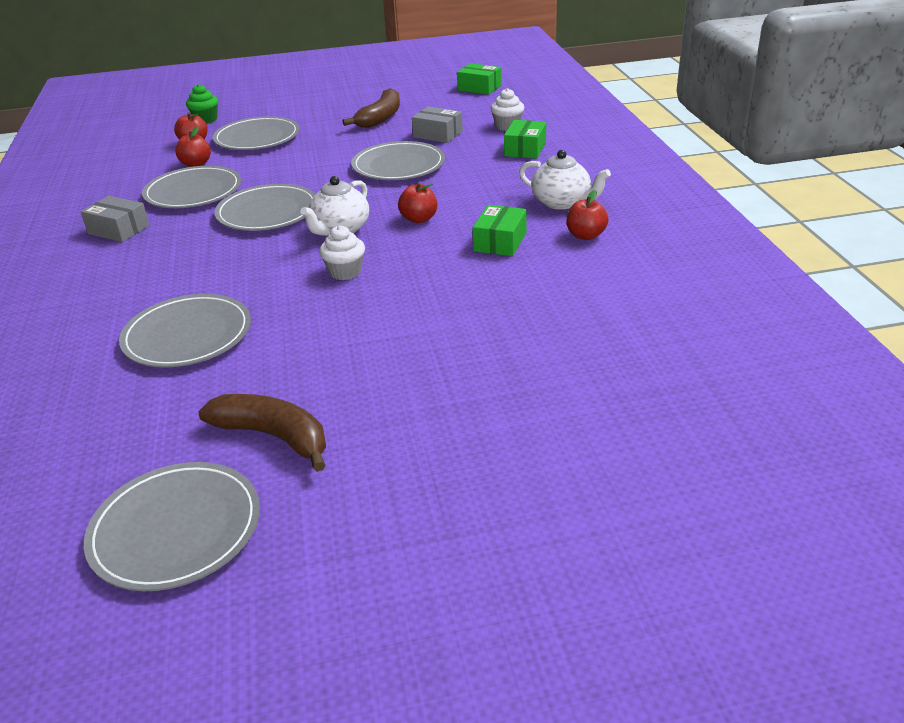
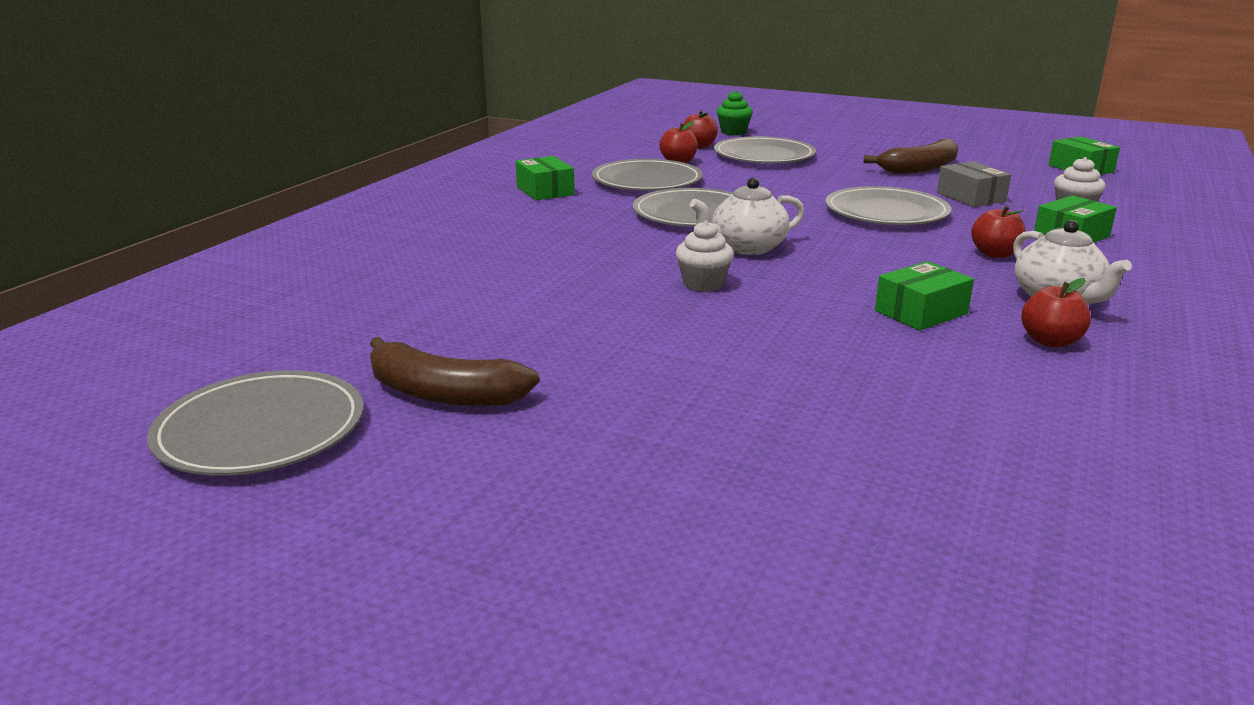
camera: 35 degrees right, 10 degrees down
(119, 229) = (545, 191): grey box -> green box
(187, 335) = (488, 285): grey plate -> none
(274, 436) = (443, 394): brown banana -> brown banana turned 135 degrees clockwise
(419, 219) = (847, 263): red apple -> red apple (995, 254)

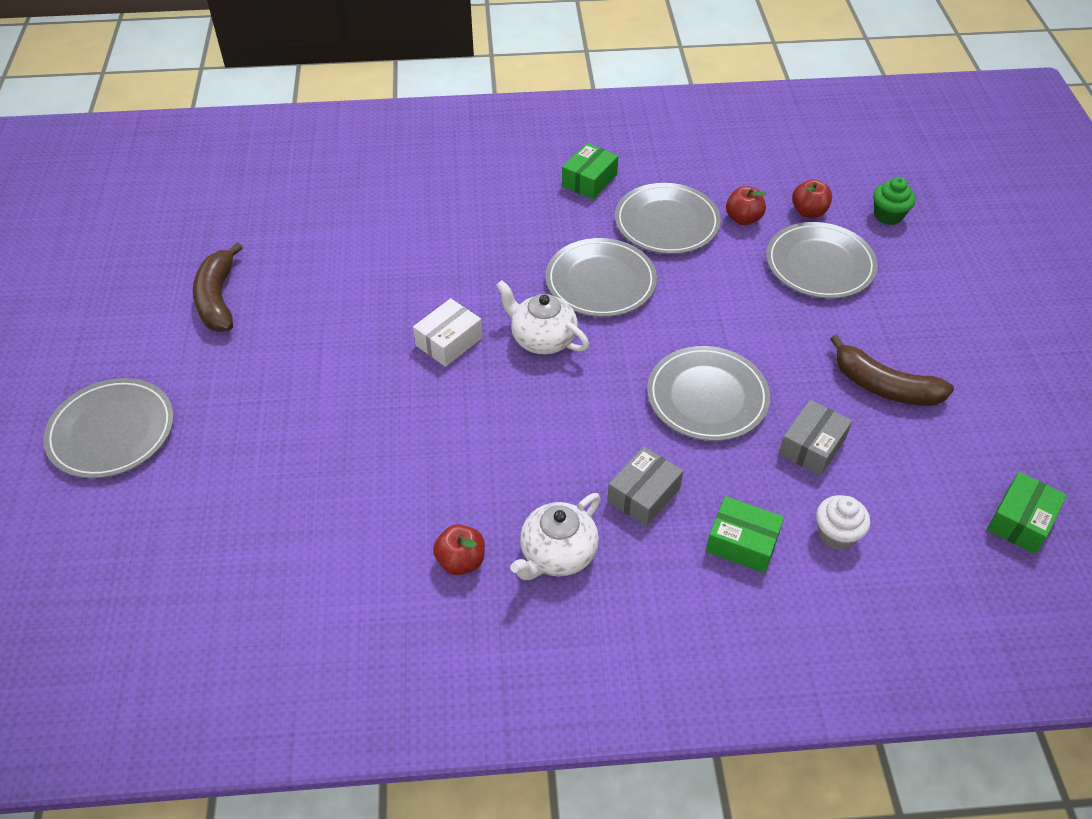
camera: 60 degrees right, 25 degrees up
(261, 430) = (149, 257): grey plate -> grey plate (112, 431)
(703, 284) = (449, 341): white cupcake -> white box
(921, 312) = (471, 474): green box -> none
(995, 254) = (644, 495): red apple -> grey box

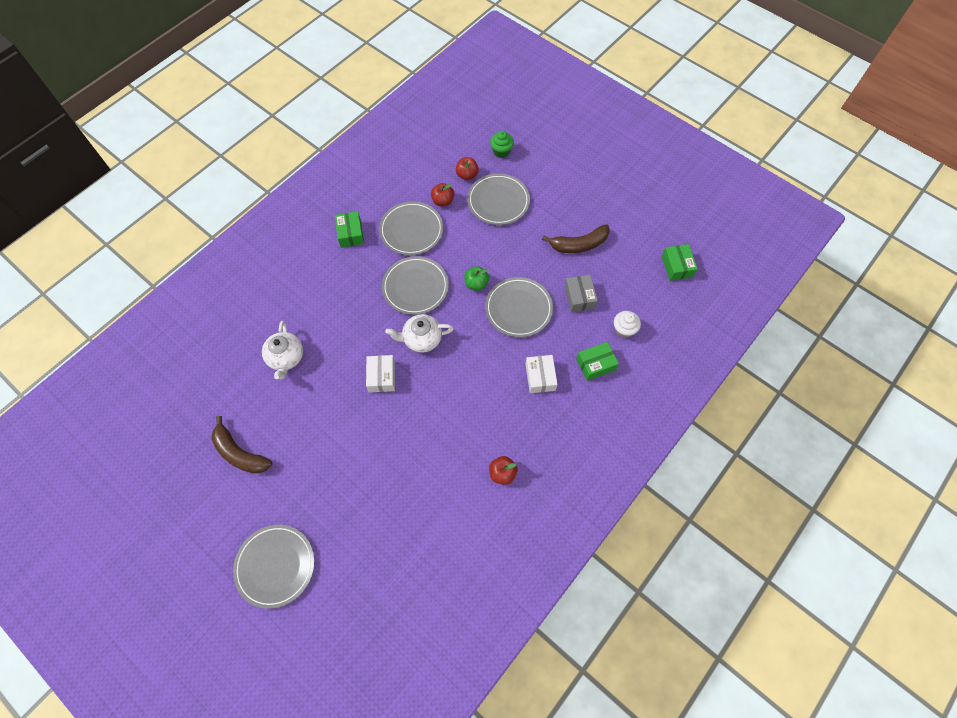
camera: 45 degrees left, 15 degrees up
(557, 554) = (535, 434): white teapot -> white teapot (286, 358)
(644, 495) = (540, 377): grey box -> white box
(682, 331) = (476, 284): none -> green apple

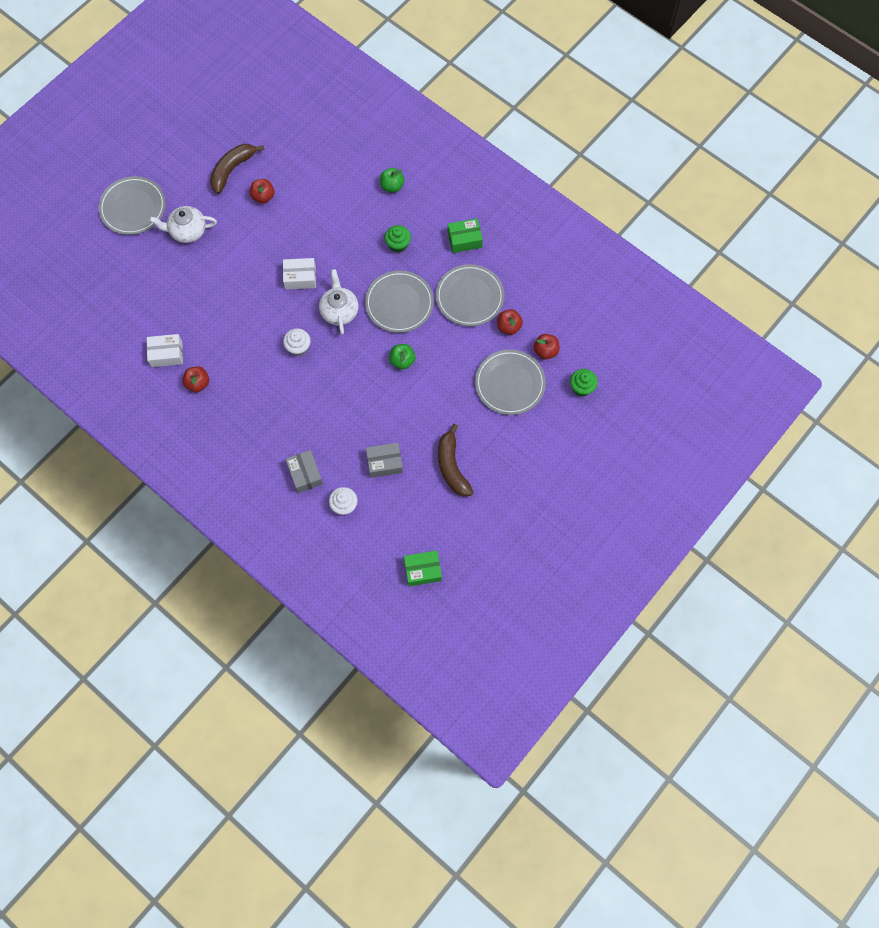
camera: 90 degrees right, 5 degrees up
(279, 418) = (263, 197): none -> red apple
(283, 295) = (392, 186): none -> green apple
(286, 358) = (323, 195): white teapot -> white teapot (187, 231)
(351, 289) = (398, 244): none -> green cupcake
(461, 375) = (298, 347): none -> white cupcake
(518, 308) = (372, 401): grey plate -> none
(540, 377) = (293, 420): white box -> white box (166, 354)
(595, 364) = (305, 474): green box -> grey box

